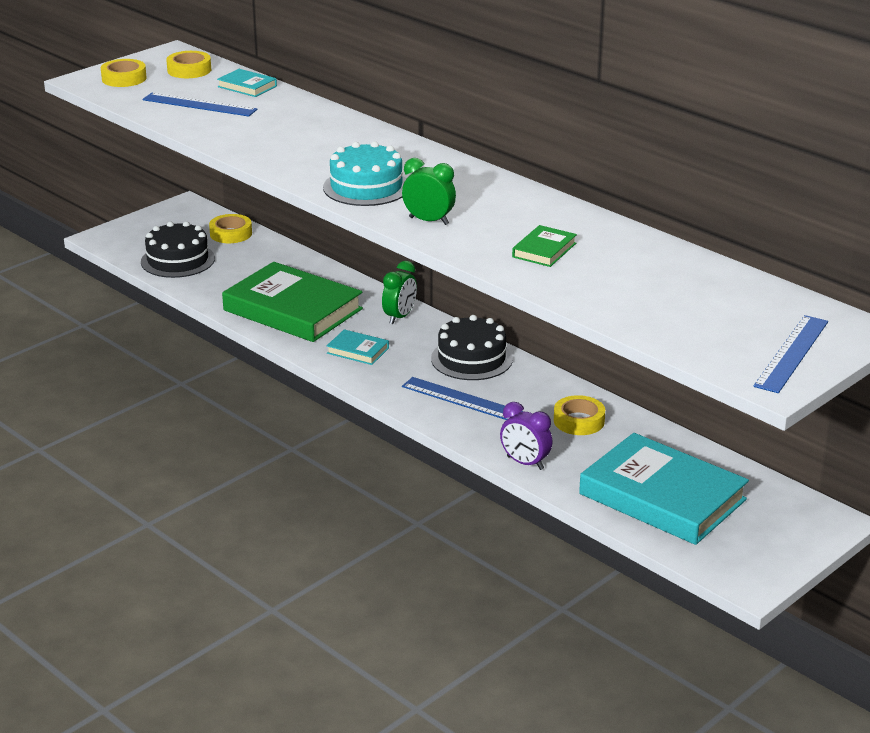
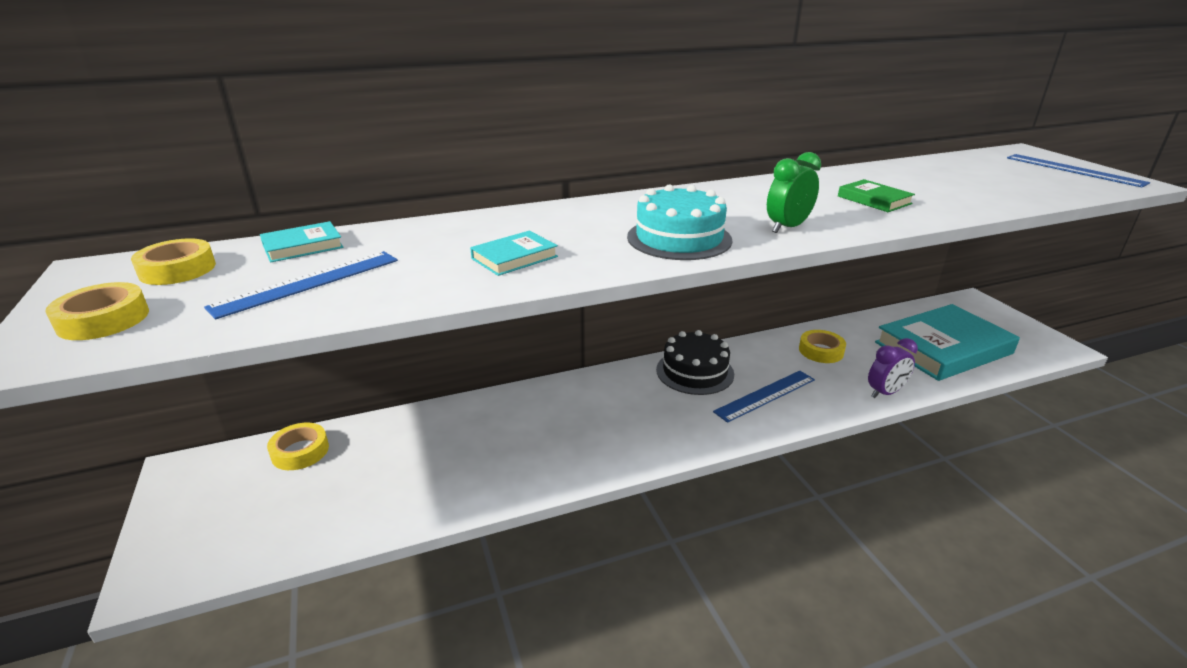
camera: 65 degrees left, 0 degrees up
(177, 260) = (310, 515): black cake -> none
(292, 310) = (522, 451): green book -> none
(358, 350) = (641, 430): turquoise book -> turquoise book (514, 257)
(399, 317) = (592, 388): green clock -> none

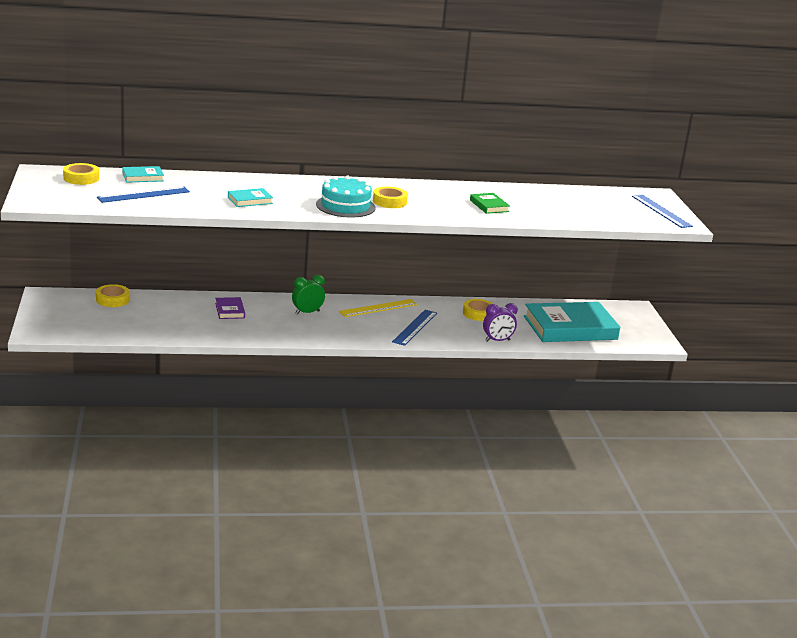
camera: 10 degrees right, 5 degrees down
(103, 320) = (53, 194): yellow tape -> yellow tape (389, 202)
(493, 429) = (230, 310): none -> purple book
(695, 372) = (378, 308): black cake -> yellow ruler
(765, 395) = (415, 327): blue ruler -> blue ruler turned 45 degrees counterclockwise
(787, 227) = (413, 211): green clock -> green clock (307, 312)

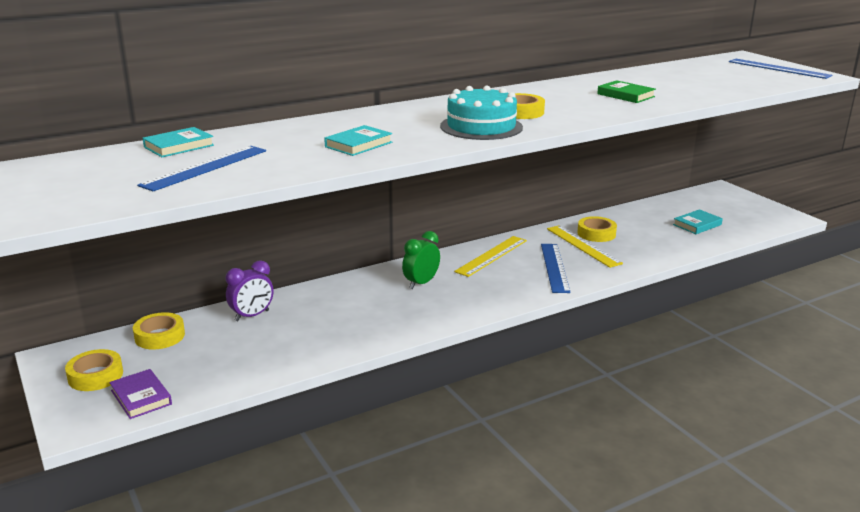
camera: 20 degrees left, 0 degrees up
(81, 178) = (87, 165): yellow tape -> yellow tape (95, 376)
(230, 310) = (328, 307): purple book -> purple book (141, 397)
(456, 319) = (583, 246): none -> yellow ruler
(497, 340) = (652, 258): purple clock -> purple clock (252, 316)
(570, 328) = (697, 225): turquoise book -> turquoise book, size x0.43

